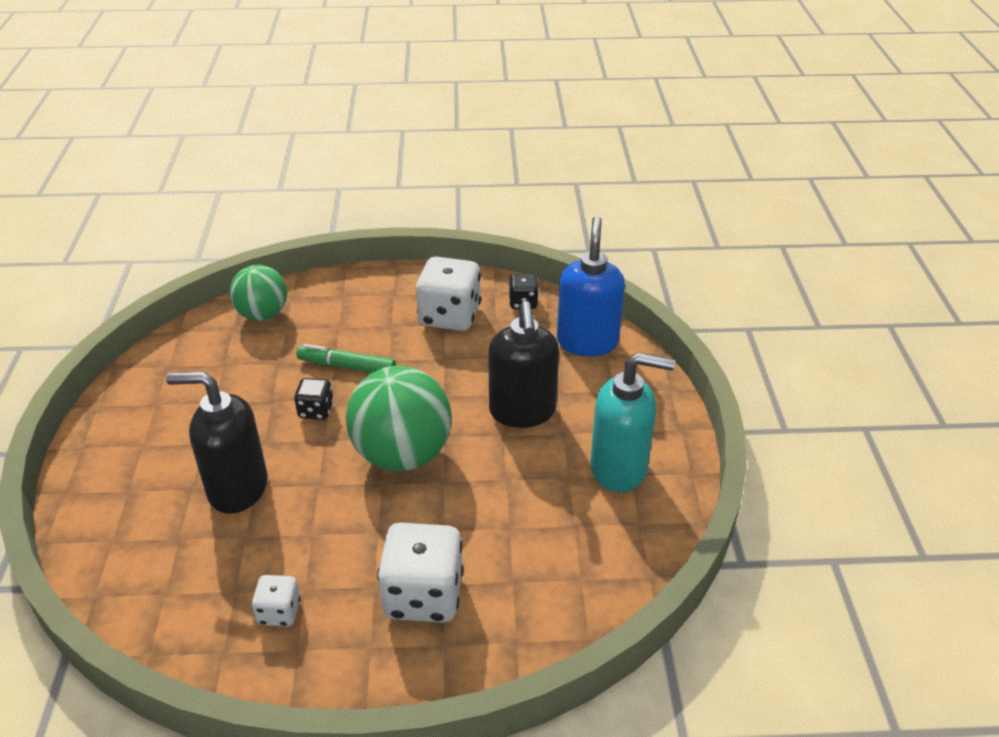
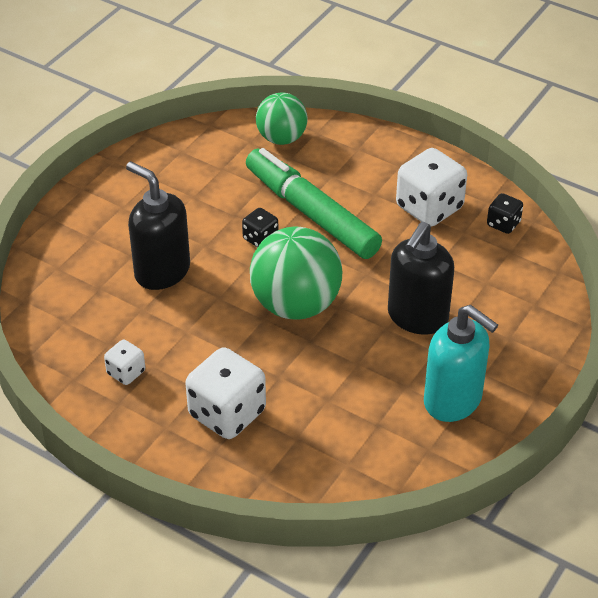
camera: 35 degrees right, 5 degrees up
(347, 366) = (311, 213): green marker -> green marker, size x1.91
(587, 341) = (527, 285): blue soap dispenser -> none

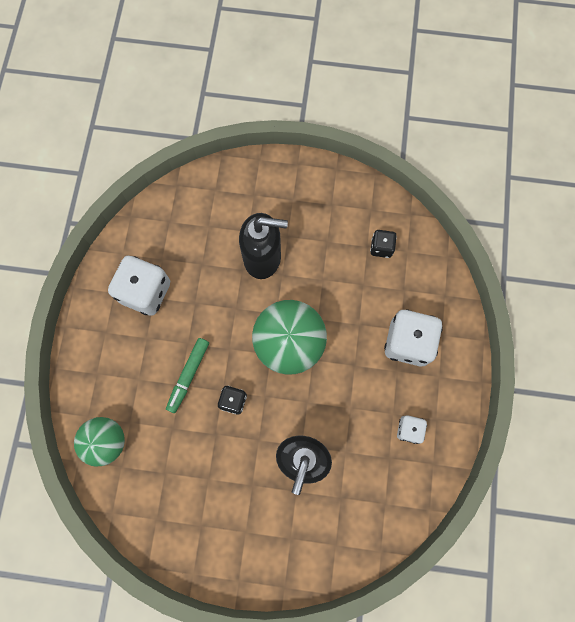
camera: 115 degrees left, 30 degrees up
(311, 213) = (188, 375): green marker -> green marker, size x0.52
(453, 401) = (325, 209): turquoise soap dispenser -> none
(503, 224) = (142, 235): black dice -> black dice (381, 248)

